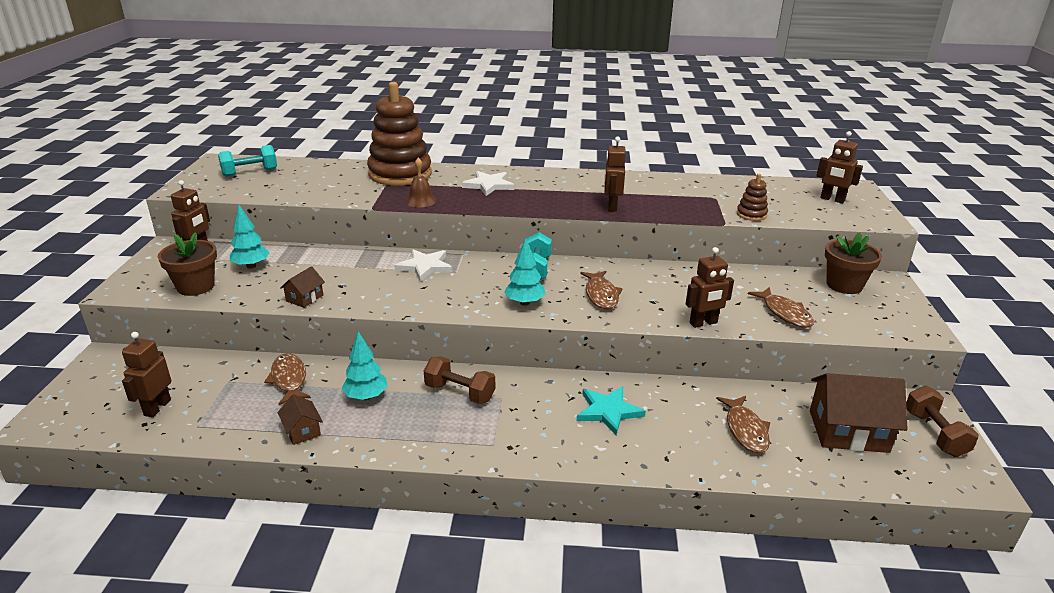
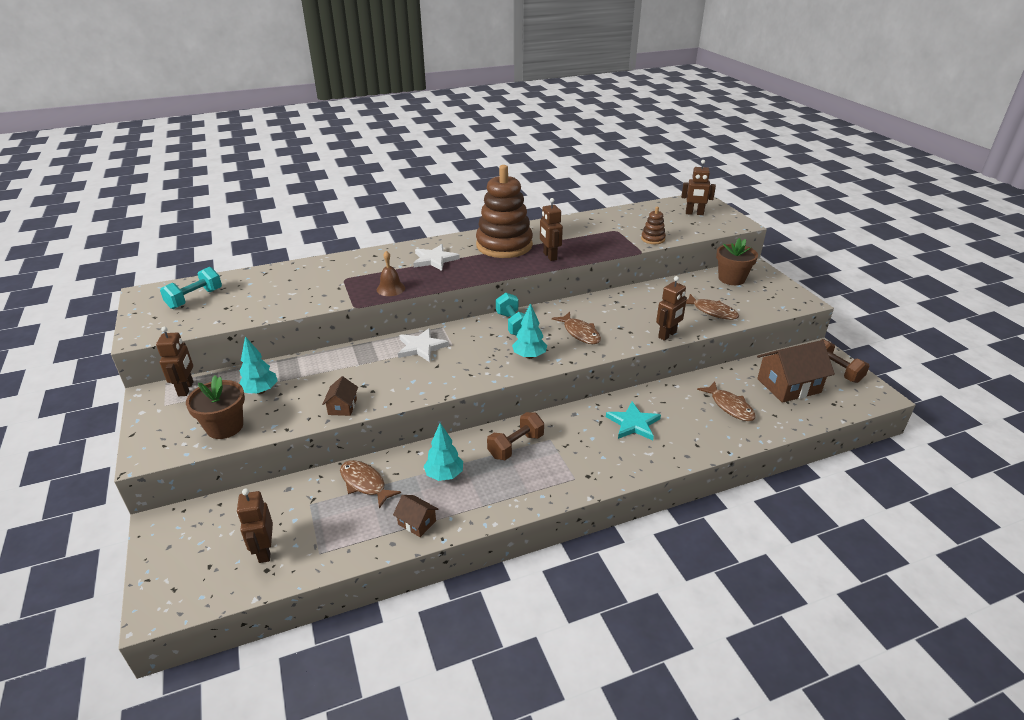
camera: 25 degrees left, 5 degrees up
(400, 174) = (345, 266): brown stacking toy -> brown stacking toy (504, 245)
(460, 393) = (516, 446): brown dumbbell -> brown dumbbell turned 45 degrees counterclockwise

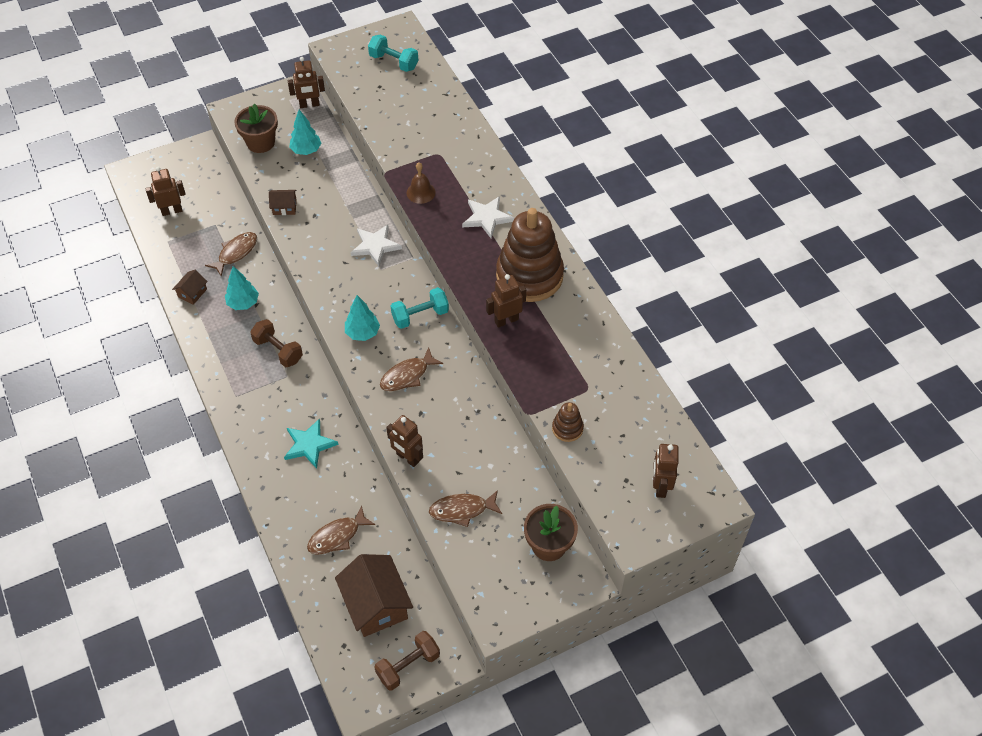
camera: 85 degrees right, 20 degrees up
(712, 311) = (462, 510): brown fish -> brown fish turned 45 degrees clockwise

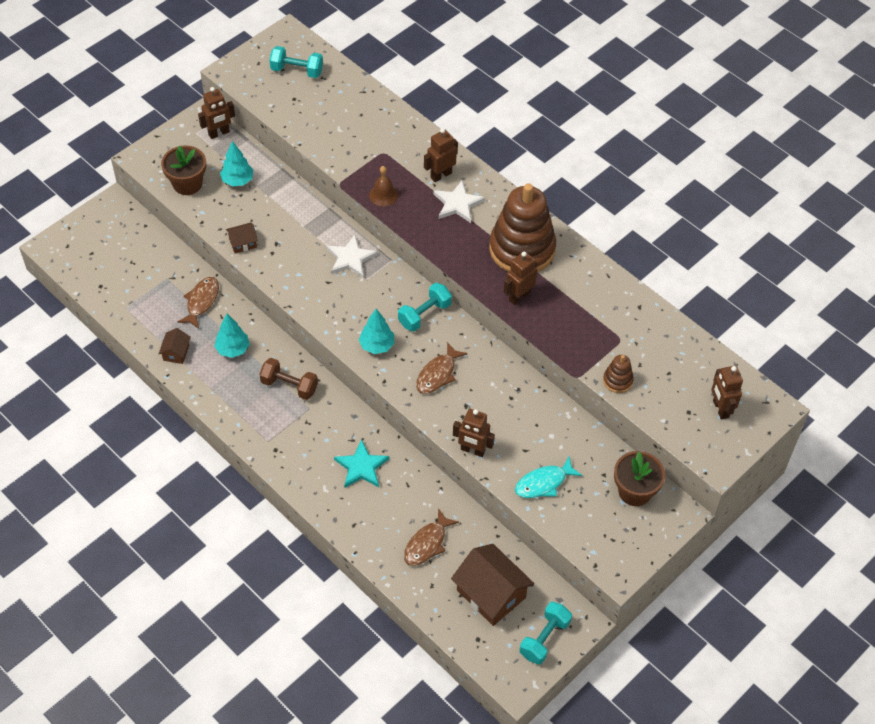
camera: 20 degrees left, 0 degrees up
(172, 211) = (115, 276): brown robot -> brown robot (441, 175)
(408, 666) = (544, 639): brown dumbbell -> turquoise dumbbell
(462, 510) = (544, 483): brown fish -> turquoise fish

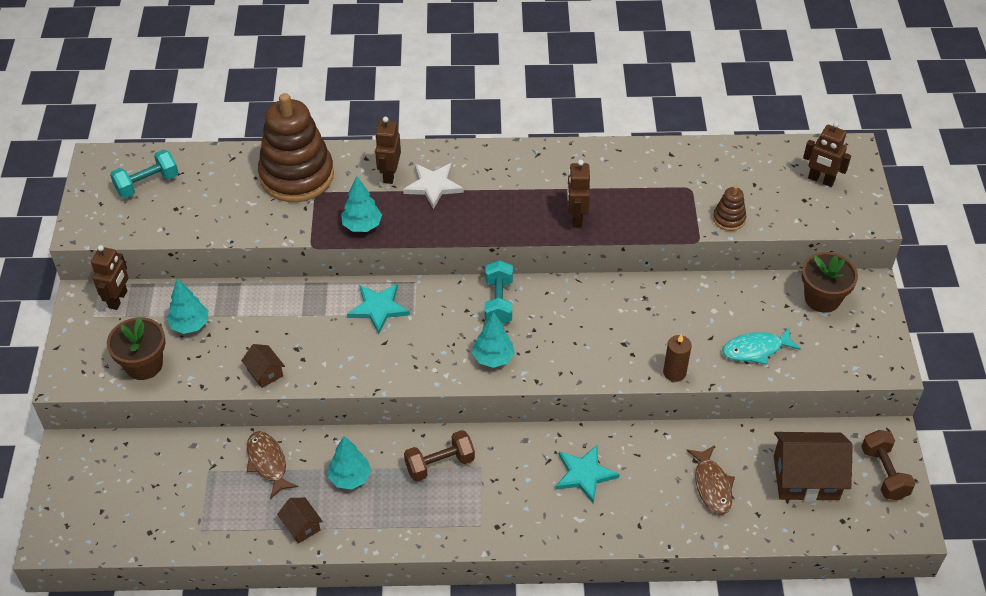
camera: 45 degrees left, 5 degrees down
(243, 243) = (265, 372): brown house -> brown house turned 60 degrees counterclockwise
(350, 258) = (378, 308): white star -> turquoise star
(383, 195) = (362, 226): brown bell -> turquoise tree
(438, 374) = (570, 338): brown fish -> none
(472, 450) = (674, 372): brown robot -> brown candle
(522, 249) = (530, 181): brown stacking toy -> brown stacking toy (297, 176)
(544, 483) = (756, 349): turquoise fish -> turquoise fish turned 60 degrees clockwise
(544, 639) = (884, 473): turquoise dumbbell -> brown dumbbell

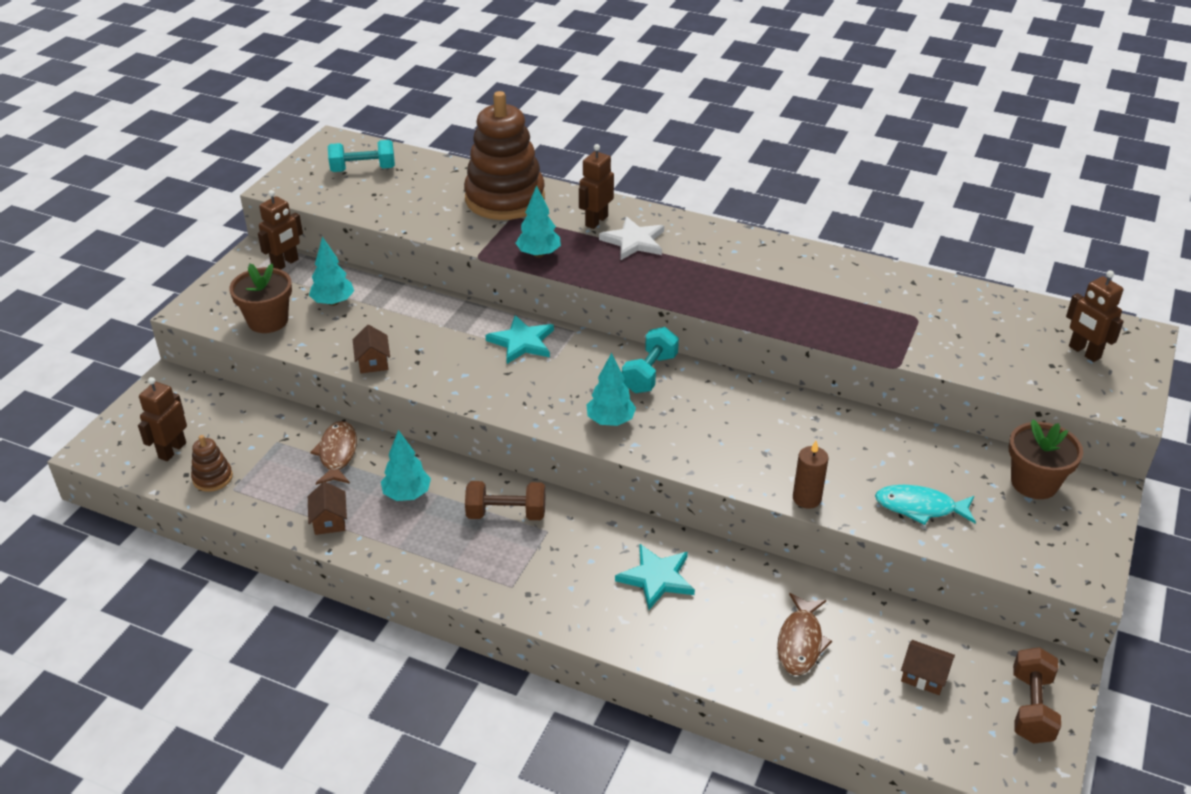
camera: 25 degrees right, 10 degrees down
(576, 217) = (769, 308): brown robot -> brown robot (172, 450)
(729, 219) = (946, 357): brown stacking toy -> brown stacking toy (212, 478)
(806, 478) = (924, 676): brown house -> brown house, size x0.49

